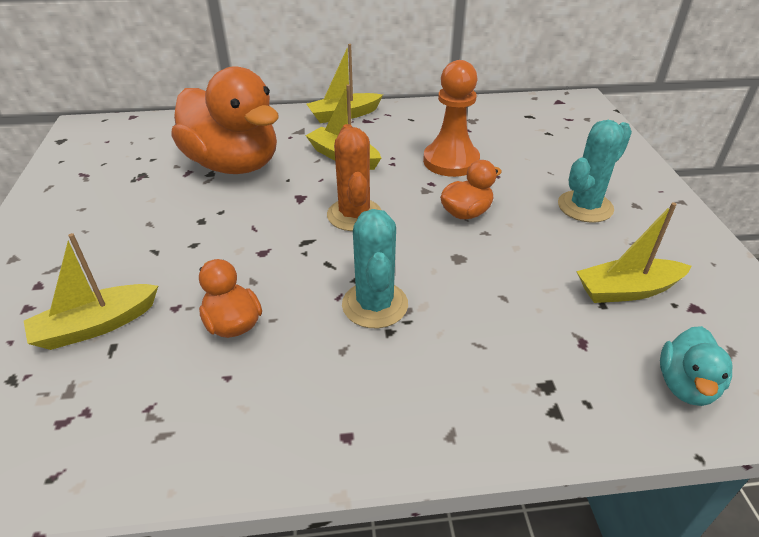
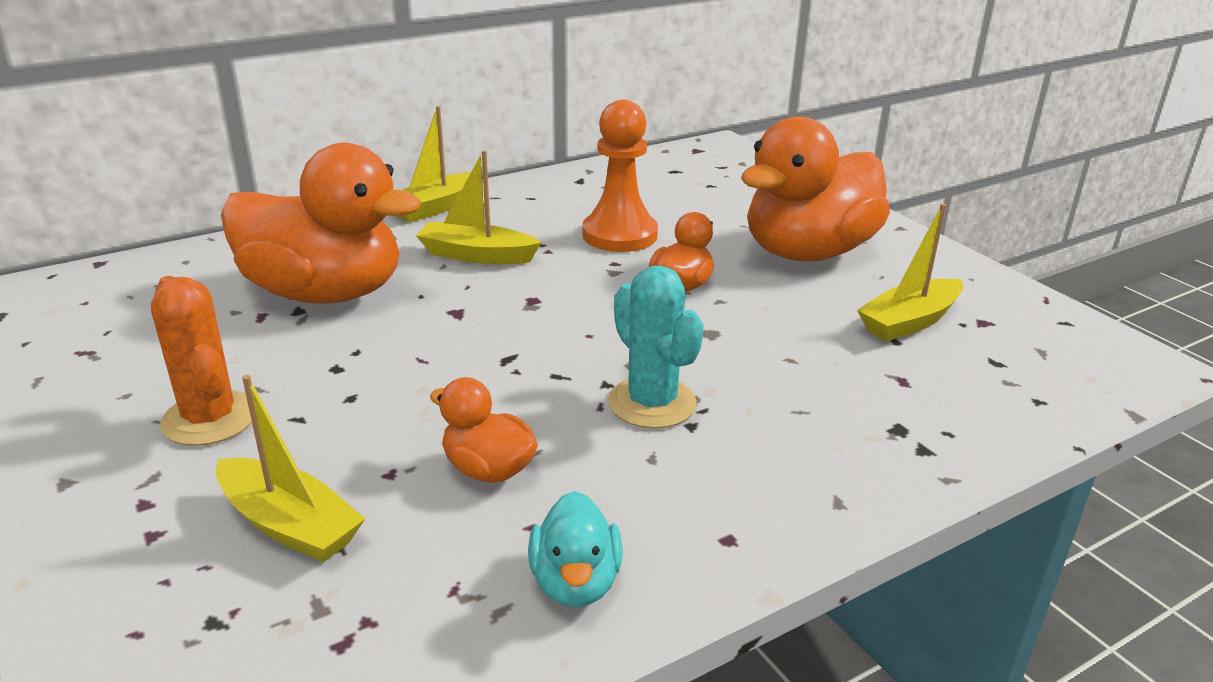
camera: 25 degrees left, 10 degrees down
(96, 326) = (290, 525): yellow boat -> yellow boat turned 90 degrees counterclockwise
(354, 215) = (546, 316): orange cactus -> orange cactus (210, 419)
(585, 207) = (808, 252): turquoise cactus -> orange duck
(685, 385) = (1024, 391): turquoise duck -> turquoise duck (575, 583)

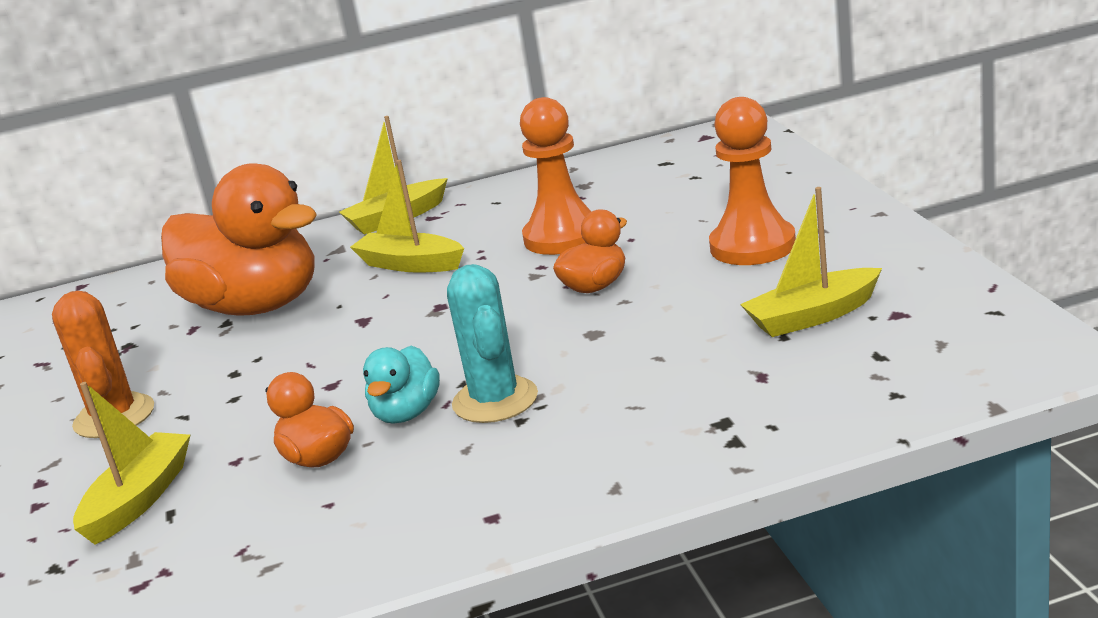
camera: 20 degrees right, 5 degrees down
(290, 525) = (139, 499): yellow boat -> yellow boat turned 120 degrees counterclockwise
(575, 583) = (340, 548): turquoise duck -> turquoise duck (406, 413)
(808, 252) = (752, 246): orange duck -> orange pawn

